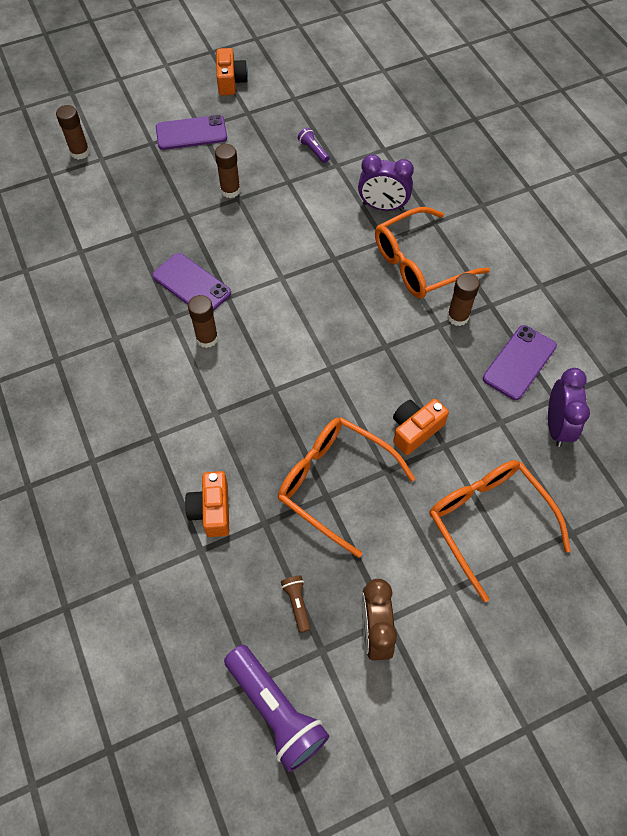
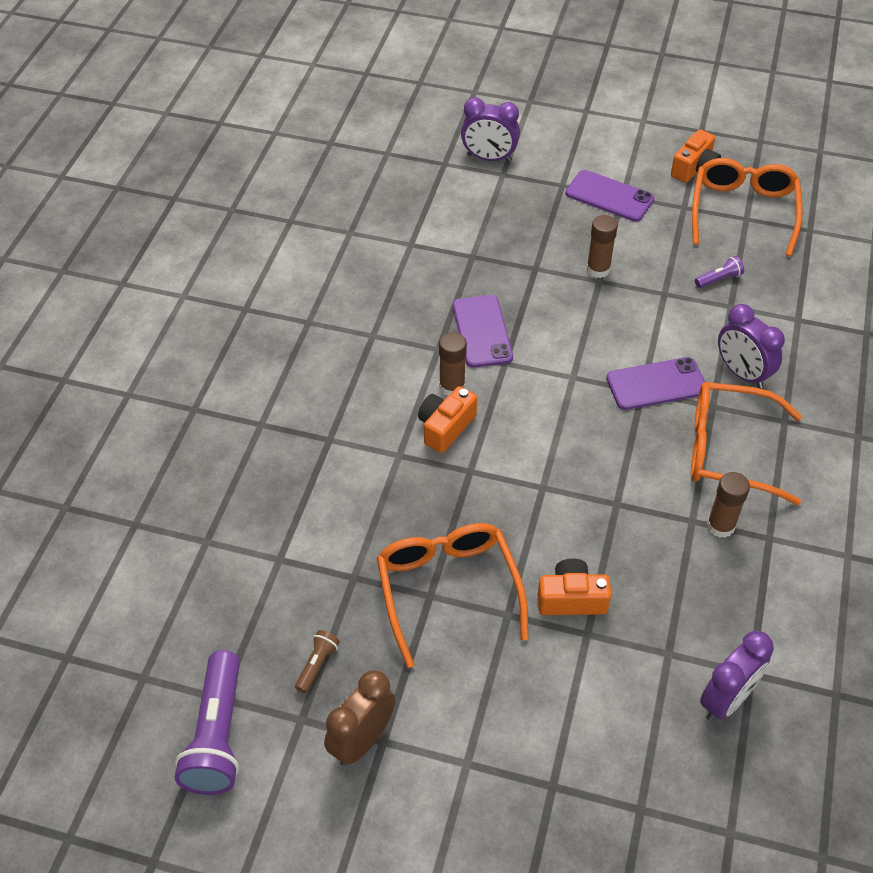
camera: 40 degrees right, 10 degrees down
(80, 152) = (489, 158): brown glue stick -> purple clock
(212, 510) = (319, 533): orange camera -> orange camera (445, 427)
(313, 151) = (718, 279): purple flashlight -> purple flashlight turned 60 degrees clockwise
(488, 522) = (563, 733): orange glasses -> orange glasses (743, 211)
(519, 362) = (746, 612): purple phone -> purple phone (656, 384)

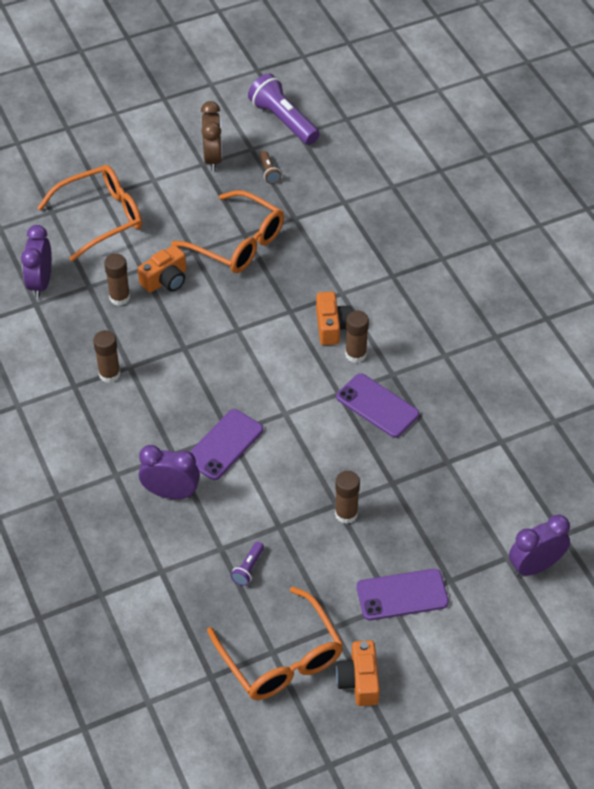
camera: 140 degrees right, 0 degrees up
(642, 612) = (119, 297): none -> brown glue stick
(729, 450) = (139, 427): orange glasses -> orange glasses (101, 217)

